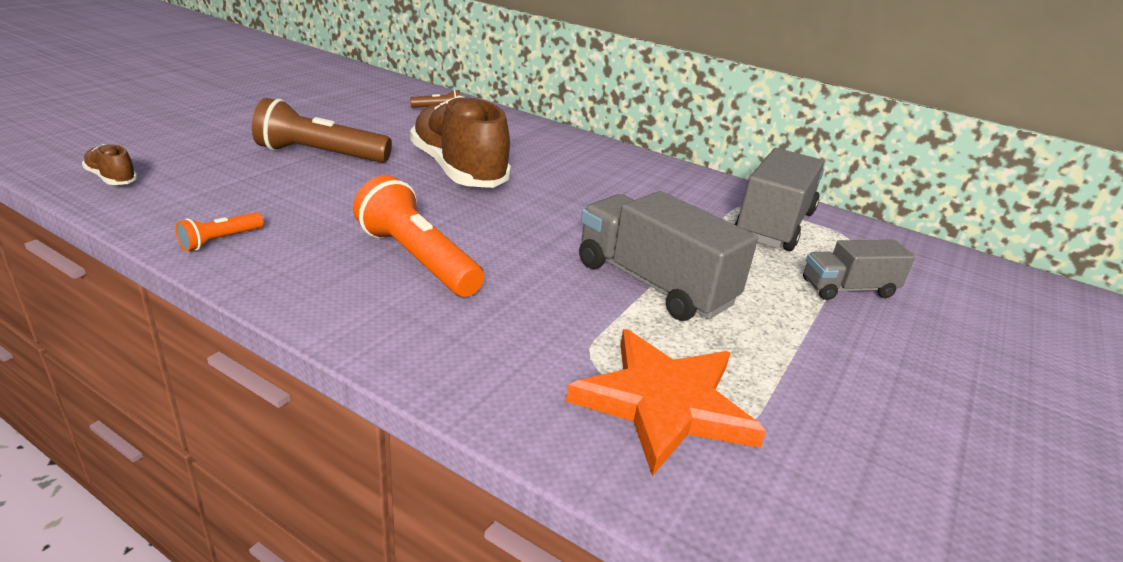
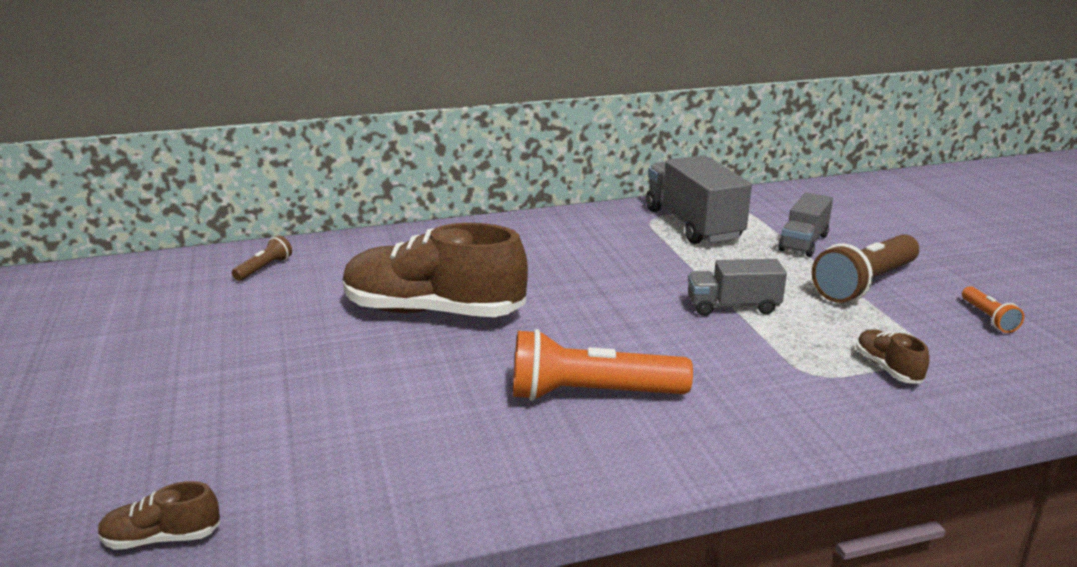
camera: 45 degrees left, 5 degrees down
(220, 240) = (433, 495): orange flashlight -> orange flashlight (988, 318)
(320, 155) = (290, 374): brown flashlight -> brown flashlight (865, 284)
(653, 283) = (733, 306): grey truck -> grey truck, size x0.60
(664, 403) = (887, 368): orange star -> brown shoe

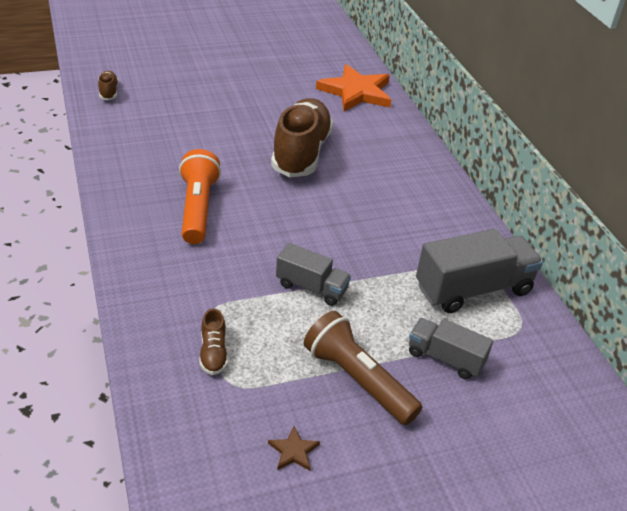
camera: 85 degrees right, 15 degrees up
(264, 268) = (356, 92): brown flashlight -> orange star
(733, 306) = (311, 287): grey truck -> grey truck turned 120 degrees clockwise
(887, 368) = (213, 353): brown shoe -> brown shoe turned 105 degrees clockwise
(988, 318) = (293, 451): orange flashlight -> brown star

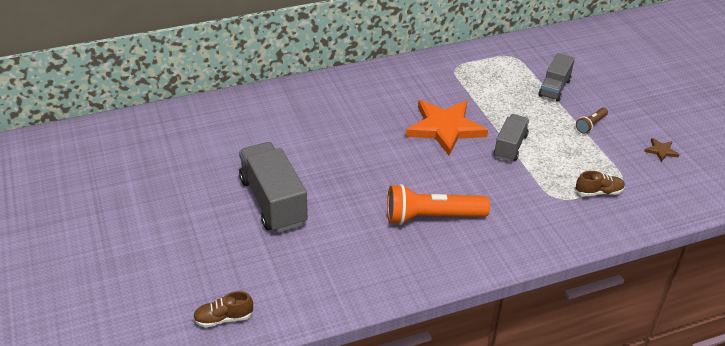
camera: 90 degrees left, 0 degrees up
(301, 153) = (328, 156): brown shoe -> none
(356, 92) = (210, 122): orange star -> orange star (445, 128)
(357, 380) = (591, 125): brown flashlight -> brown flashlight, size x0.48
(473, 289) = (483, 72): grey truck -> grey truck (273, 201)

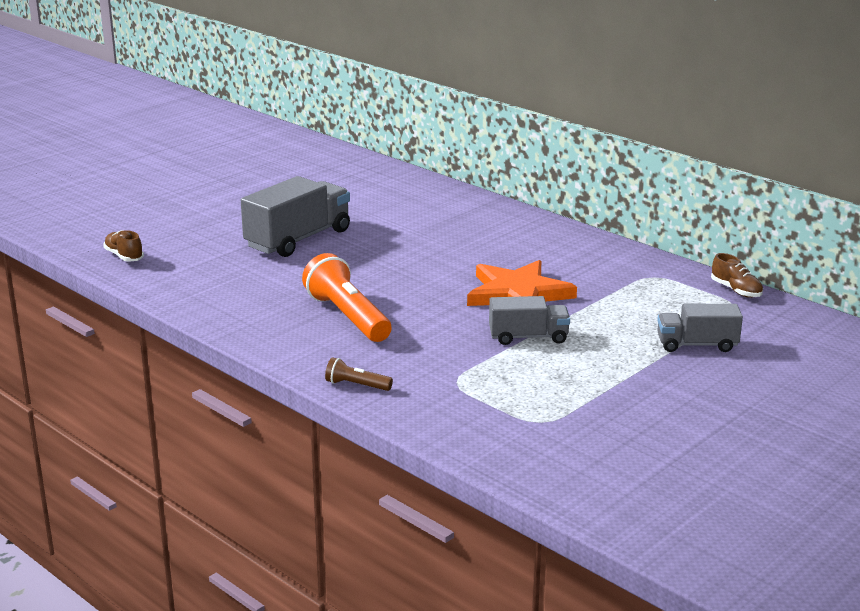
camera: 65 degrees right, 15 degrees down
(591, 125) = (642, 382): brown flashlight -> brown flashlight (356, 385)
(598, 192) = (497, 408): brown shoe -> brown shoe (736, 290)
(661, 151) = (644, 442): brown star -> none

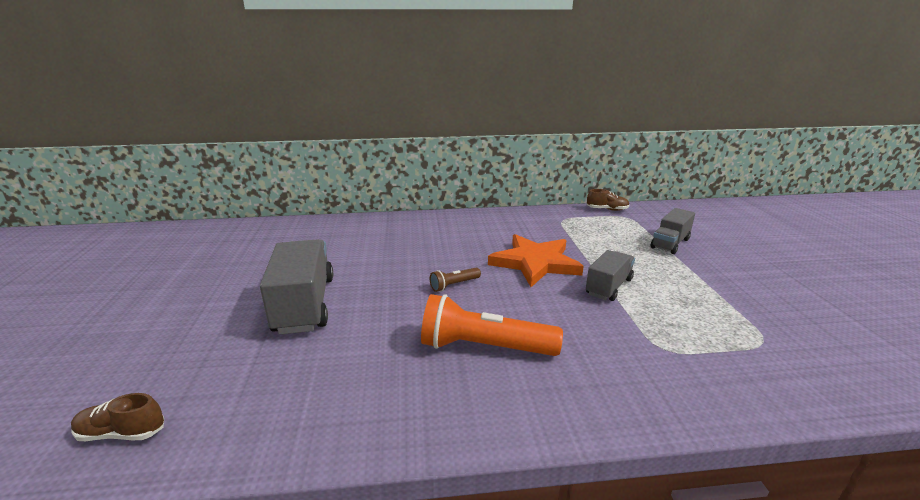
camera: 50 degrees left, 0 degrees up
(356, 385) = (633, 408): brown flashlight -> brown flashlight (454, 285)

